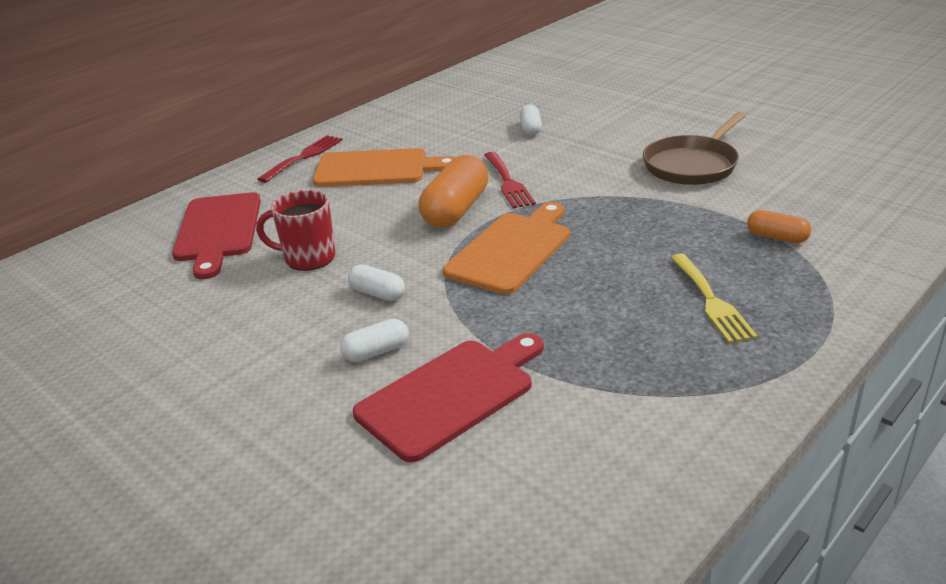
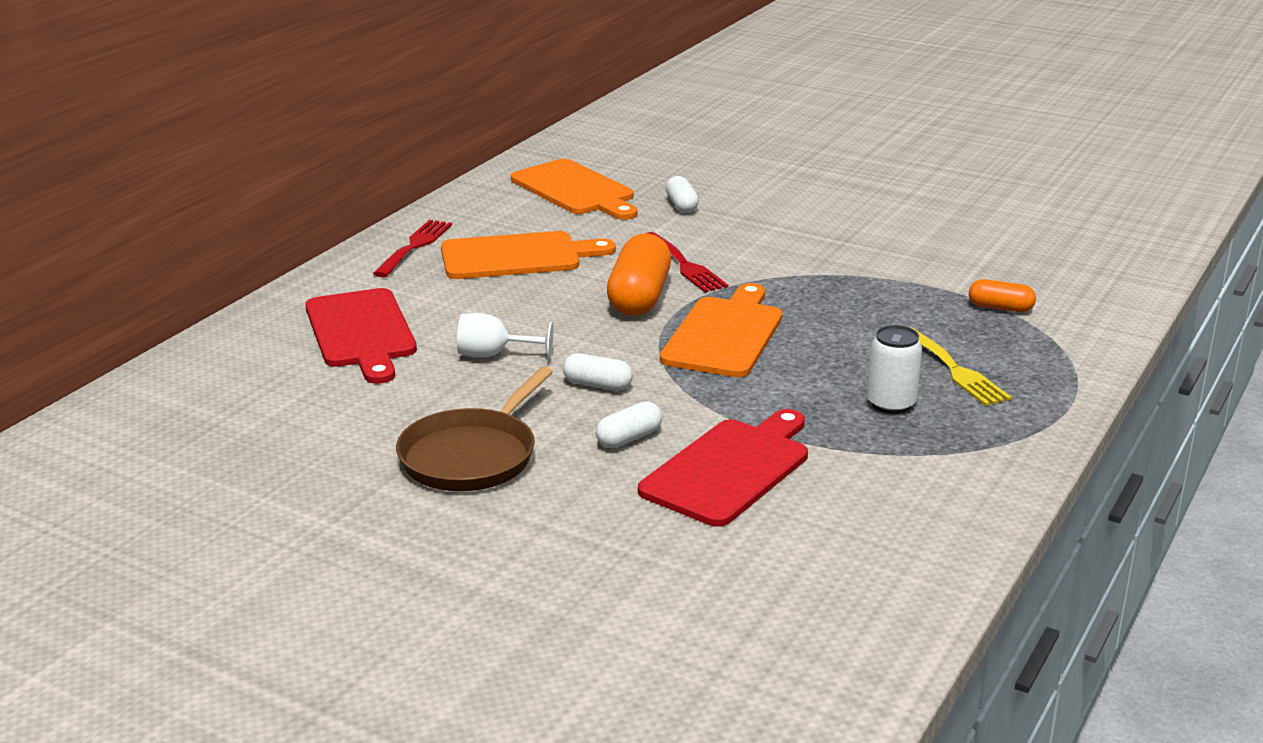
camera: 15 degrees left, 5 degrees down
(308, 258) = (493, 355): red mug -> white goblet
(452, 114) = (575, 190): none -> orange cutting board
(635, 334) = (891, 404): none -> white can
(692, 165) = (885, 239): brown pan -> brown pan (471, 456)

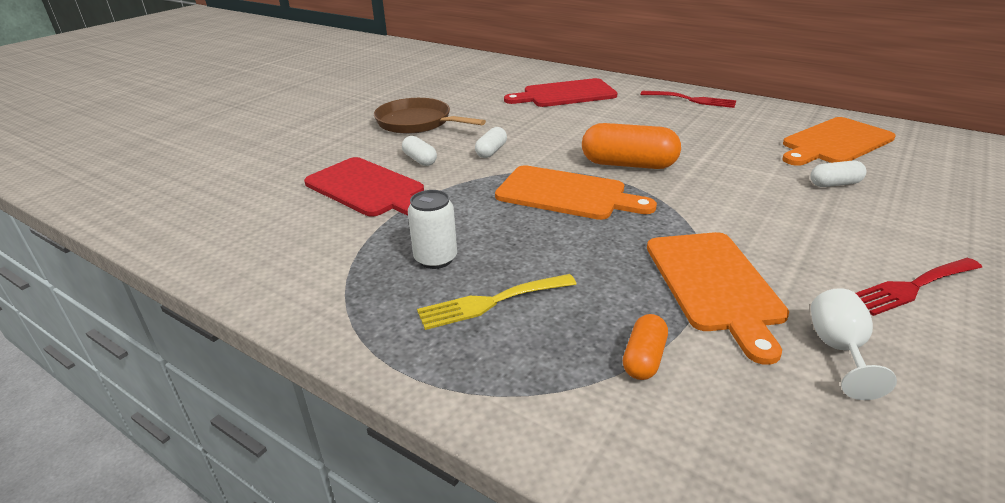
camera: 95 degrees right, 5 degrees up
(493, 355) = (535, 124): white goblet -> white goblet (839, 350)
(517, 256) = (688, 126): orange cutting board -> orange cutting board (715, 285)
(685, 265) = (696, 182): red fork -> red fork (911, 287)

